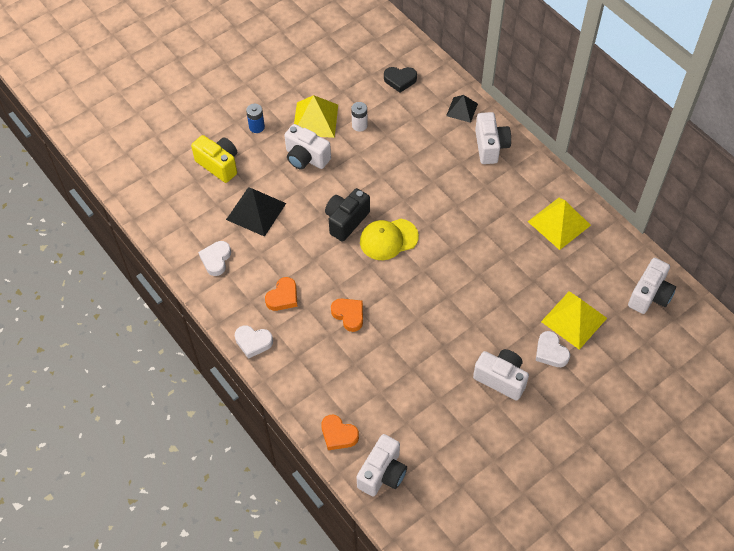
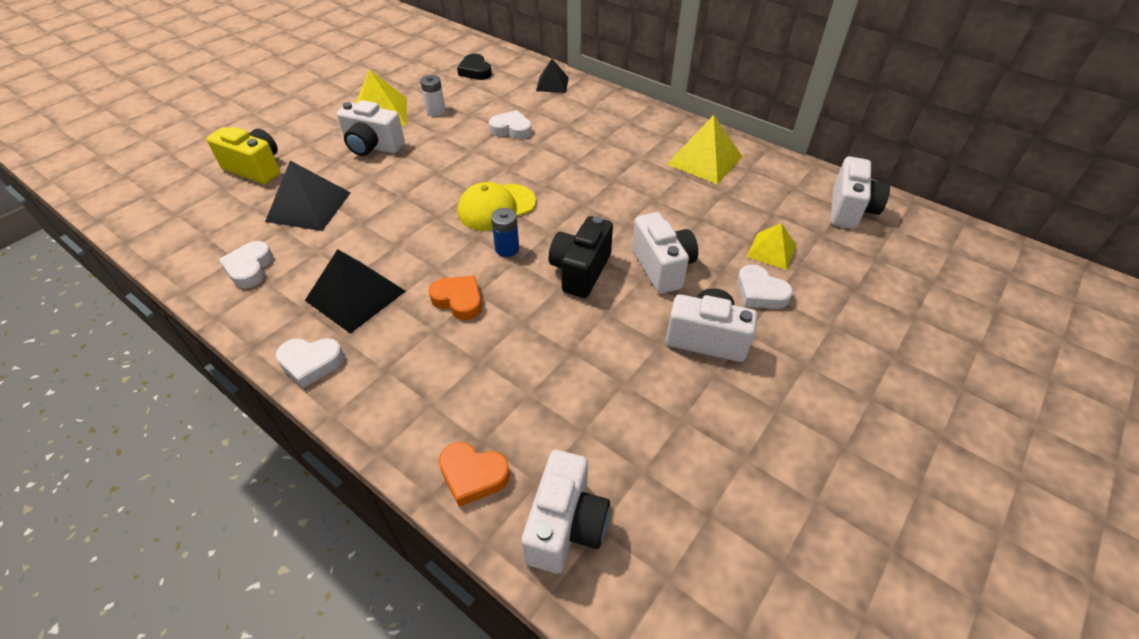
camera: 15 degrees left, 10 degrees down
(256, 127) = (306, 128): blue battery -> blue battery (507, 249)
(283, 297) = (355, 295): orange heart -> black pyramid
(346, 221) = (435, 198): black camera -> black camera (580, 271)
(400, 80) = (475, 71): black heart -> black heart turned 75 degrees clockwise
(416, 159) = (511, 129): none -> white heart
(490, 146) = (595, 108): white camera -> white camera (662, 267)
(574, 319) = (771, 250): yellow pyramid -> yellow pyramid, size x0.61

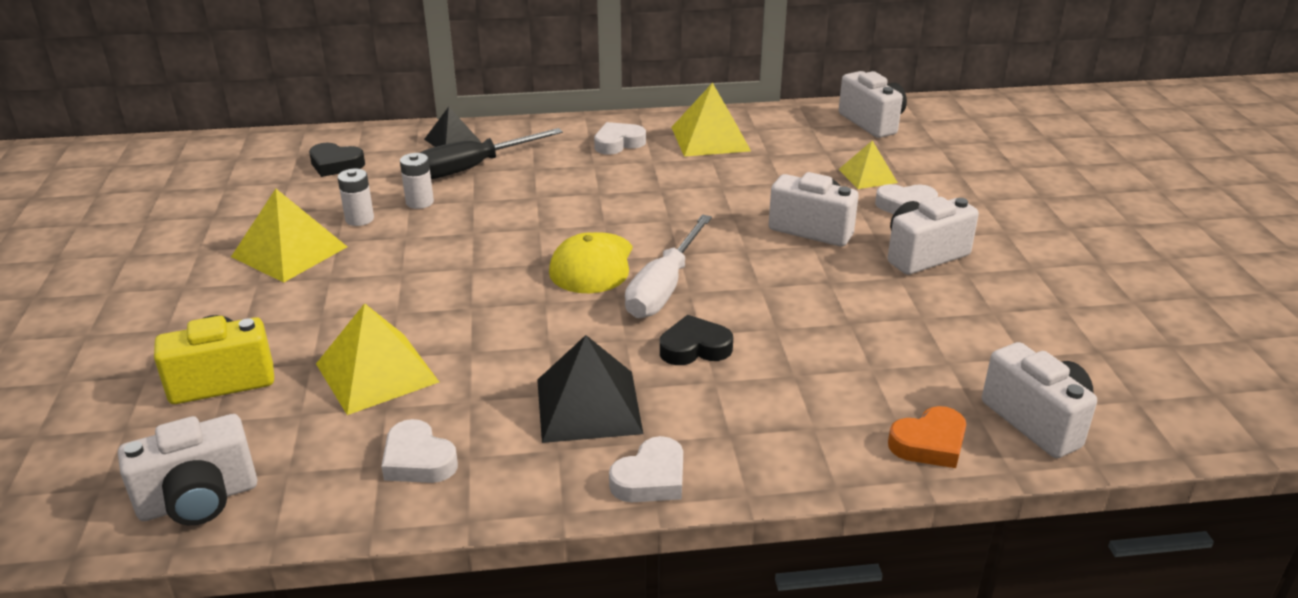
camera: 45 degrees left, 15 degrees down
(308, 206) = (376, 373): black pyramid -> yellow pyramid
(373, 147) = (346, 284): white camera -> white camera (199, 500)
(458, 300) = (694, 348): orange heart -> black heart
(476, 116) = (419, 202): none -> white battery
(507, 249) = (664, 287): blue battery -> white screwdriver
(511, 129) = (482, 196): white heart -> white heart (618, 143)
(535, 108) = (473, 168): none -> black screwdriver
(580, 271) = (756, 267): black camera -> none

